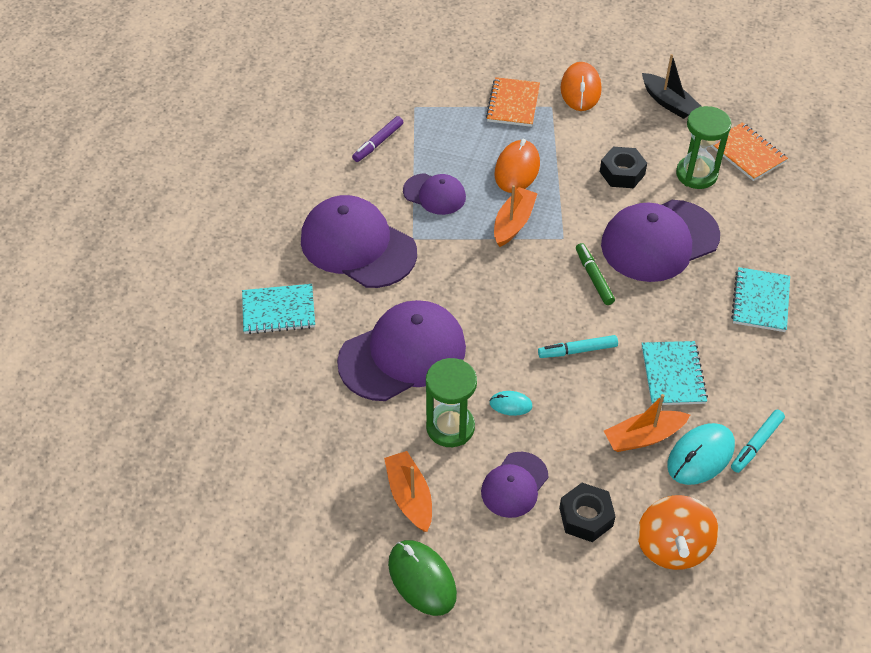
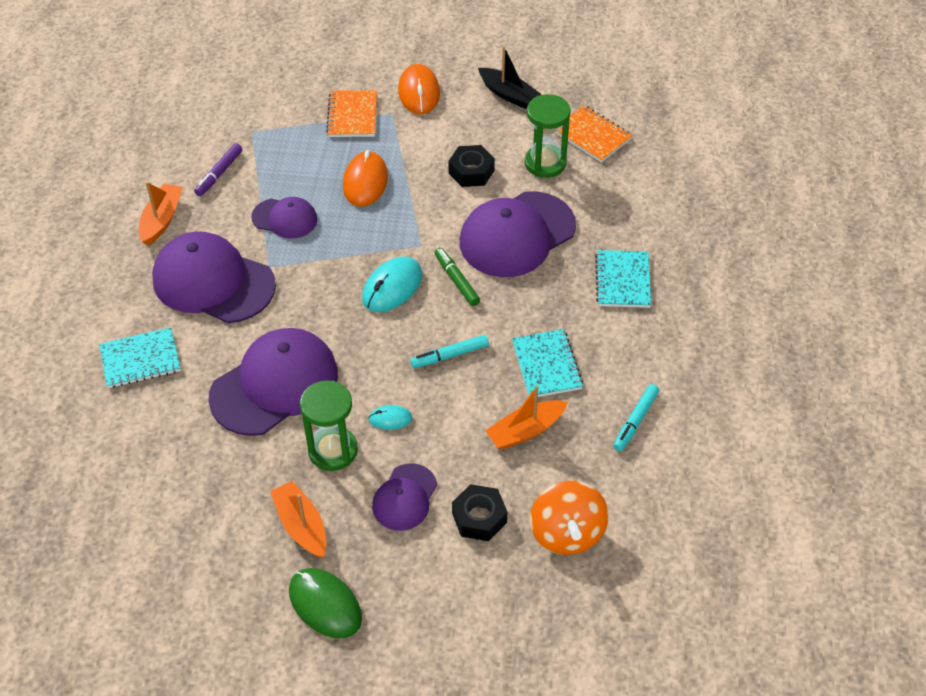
camera: 10 degrees left, 0 degrees up
(513, 223) = (369, 237): orange boat -> orange boat (161, 220)
(700, 456) = (583, 441): turquoise mouse -> turquoise mouse (392, 287)

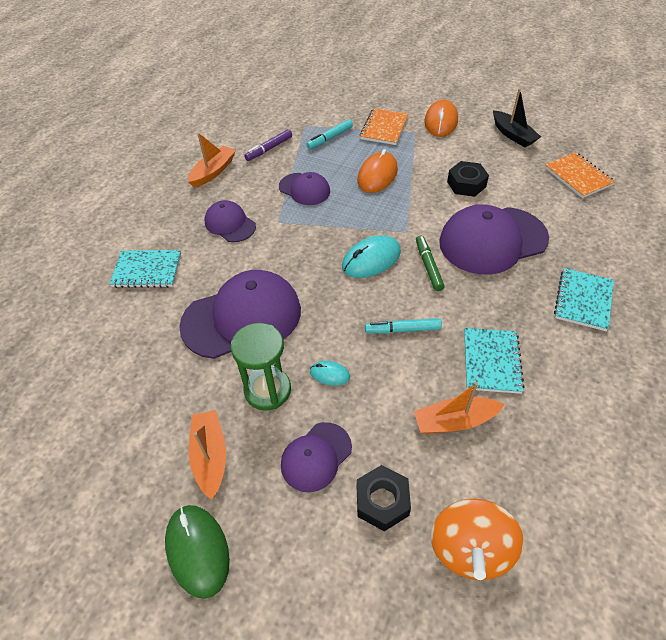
camera: 20 degrees right, 0 degrees up
(213, 282) = (230, 224): purple cap -> purple cap, size x0.54
(545, 163) = (531, 189): green hourglass -> none
(635, 421) = (571, 442): turquoise marker -> turquoise marker (330, 138)

